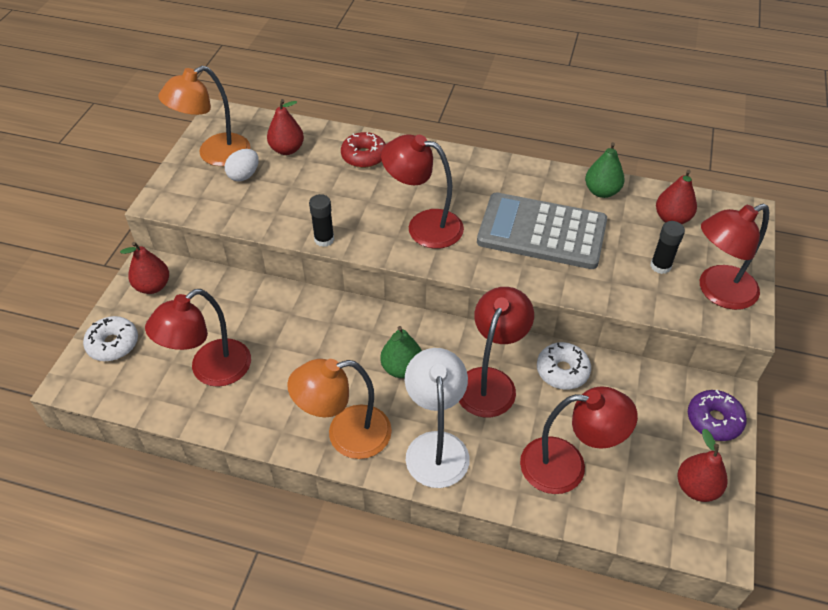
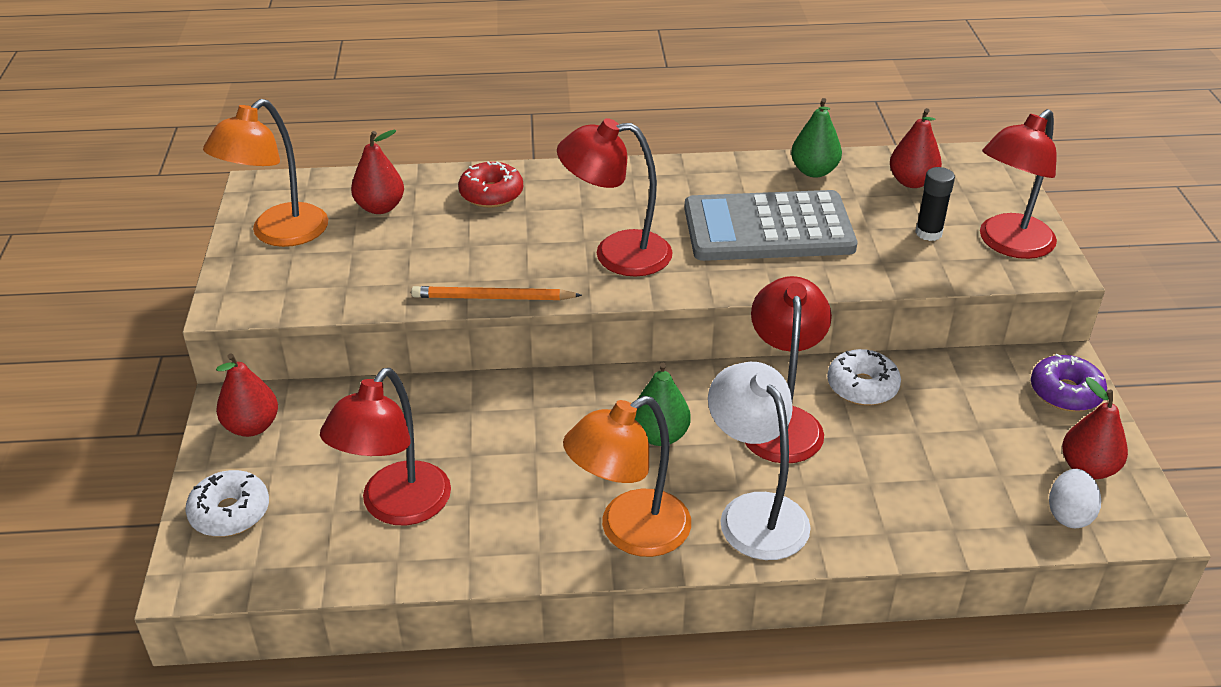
camera: 20 degrees left, 10 degrees down
(244, 175) = (336, 249): white egg -> white egg (1069, 514)
(324, 239) = (493, 298): black glue stick -> orange pencil
(567, 466) = (927, 488): red lamp -> none

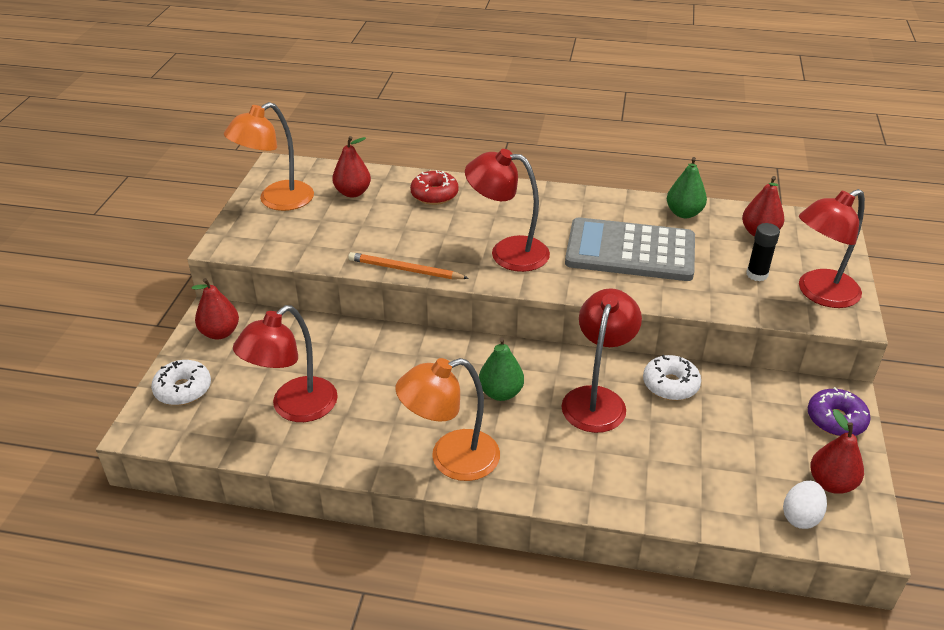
camera: 15 degrees right, 0 degrees up
(755, 512) = (550, 463): white lamp -> none

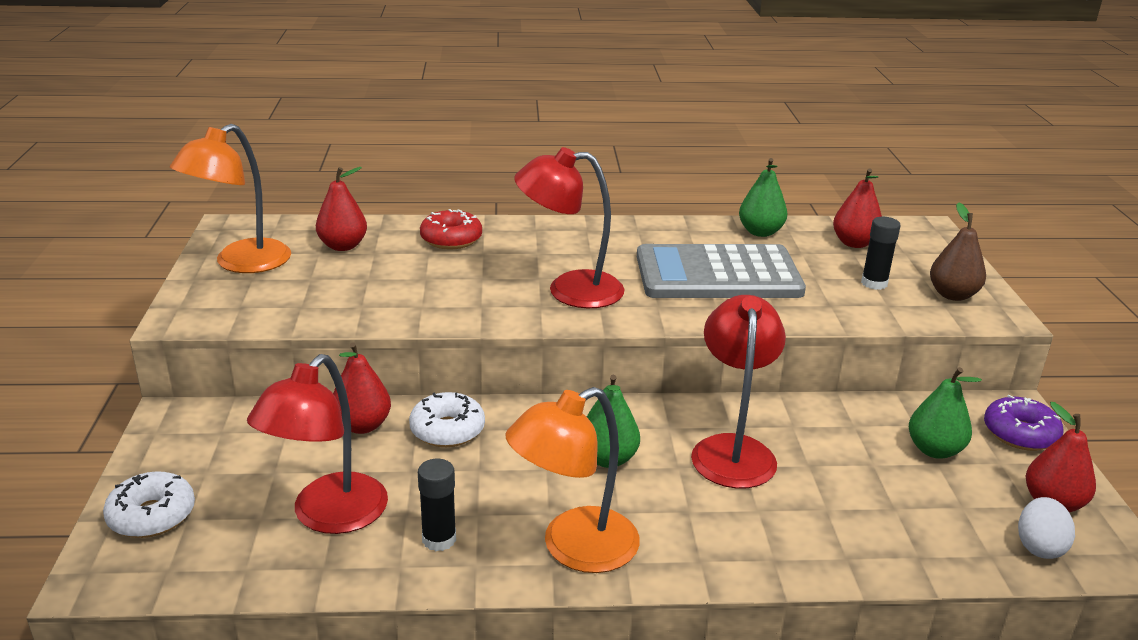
camera: 15 degrees left, 10 degrees down
(220, 333) = (190, 437): red pear -> red pear (362, 425)
(362, 437) = (439, 539): none -> black glue stick
(405, 270) = (445, 321): orange pencil -> none
(670, 385) = (813, 422): white donut -> white donut (447, 430)
(757, 423) = (934, 450): none -> green pear
(819, 294) = (952, 295): red lamp -> brown pear

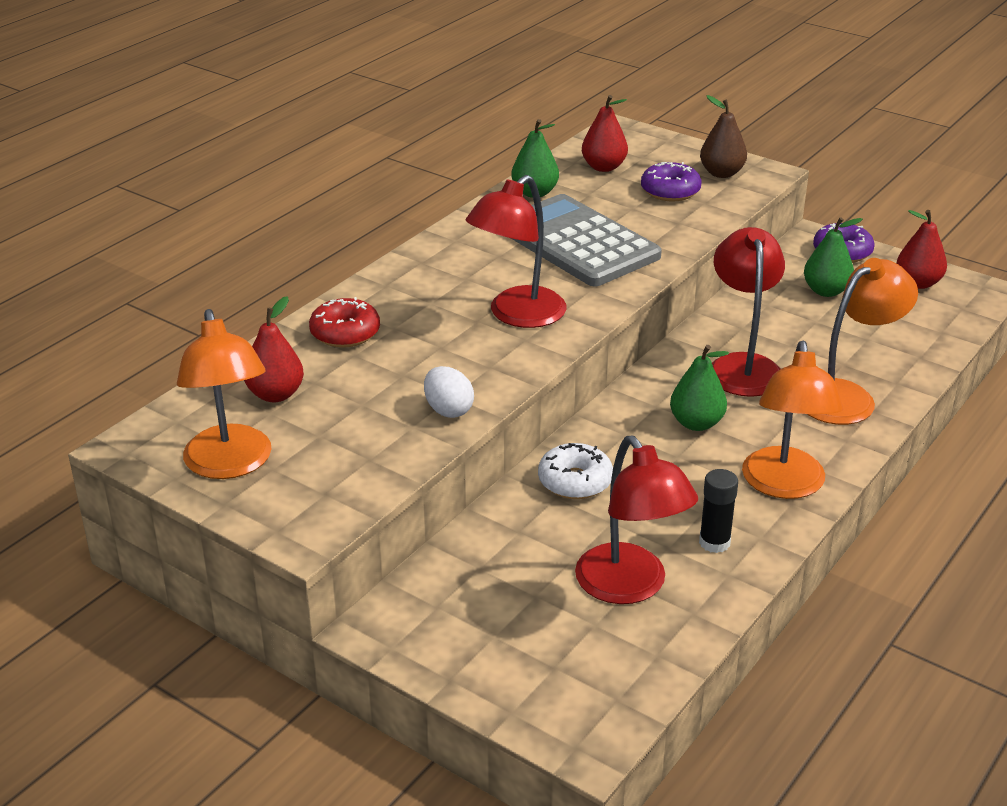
camera: 50 degrees left, 5 degrees up
(152, 516) = (529, 686): white donut -> none
(362, 425) = (518, 523): red pear -> none
(718, 274) = (577, 242): grey calculator -> grey calculator turned 105 degrees clockwise
(732, 450) = (742, 366): red lamp -> red lamp turned 45 degrees clockwise
(773, 532) = (847, 396): none -> orange lamp
(874, 283) = (670, 191): black glue stick -> purple donut
(1039, 546) = (950, 311): white egg -> white egg (448, 410)

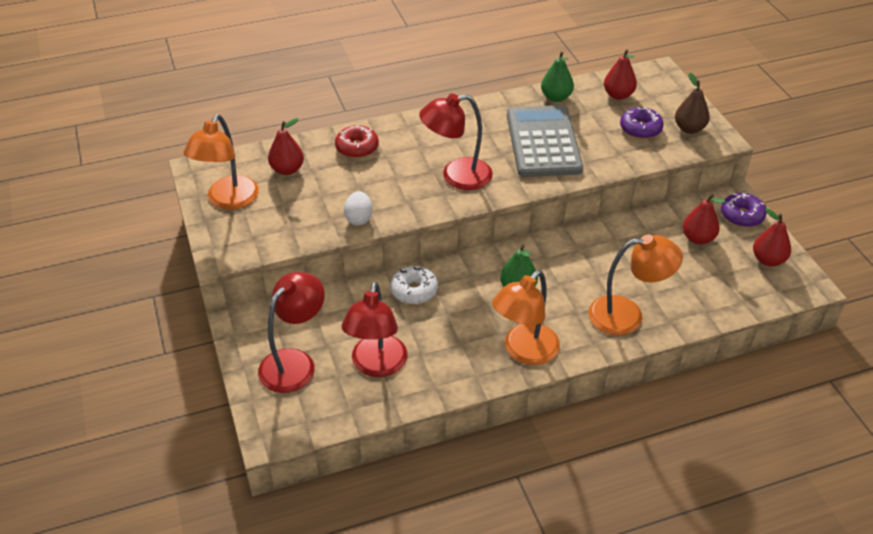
camera: 35 degrees right, 10 degrees up
(714, 542) = (447, 364): black glue stick -> none
(742, 366) = (586, 265): red lamp -> red lamp (295, 362)
(826, 291) = (698, 238): green pear -> red pear

